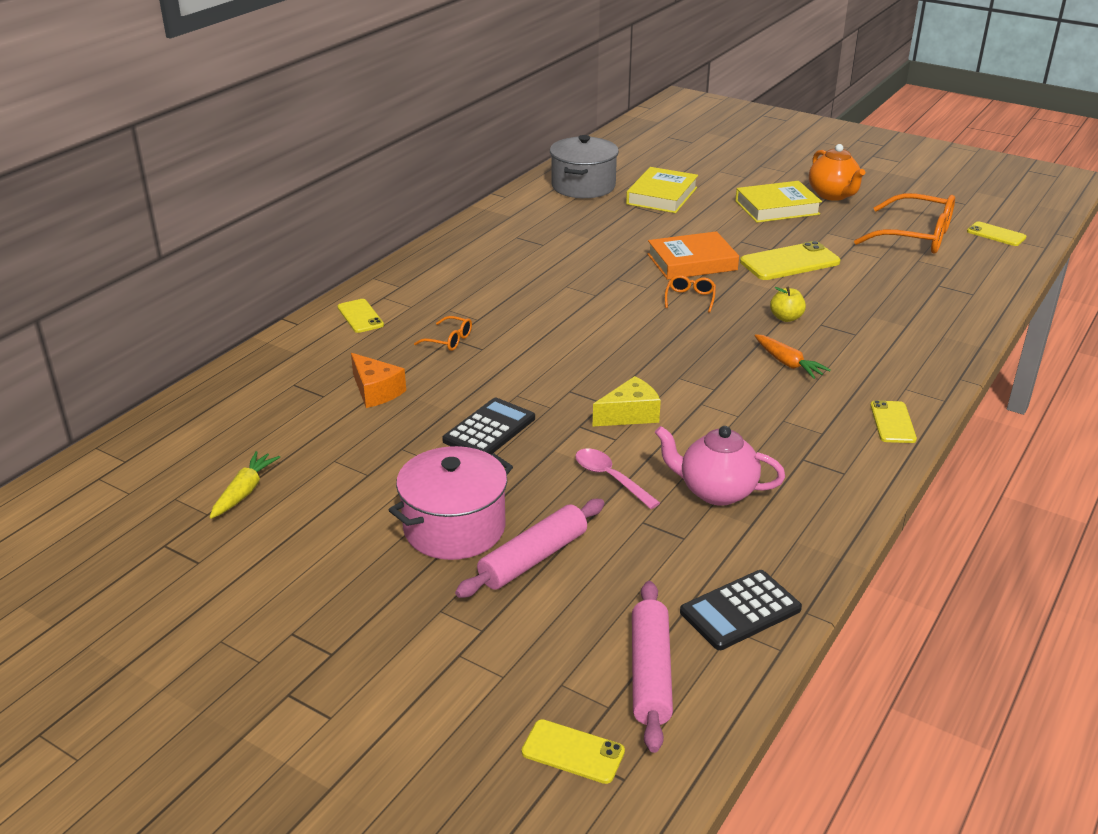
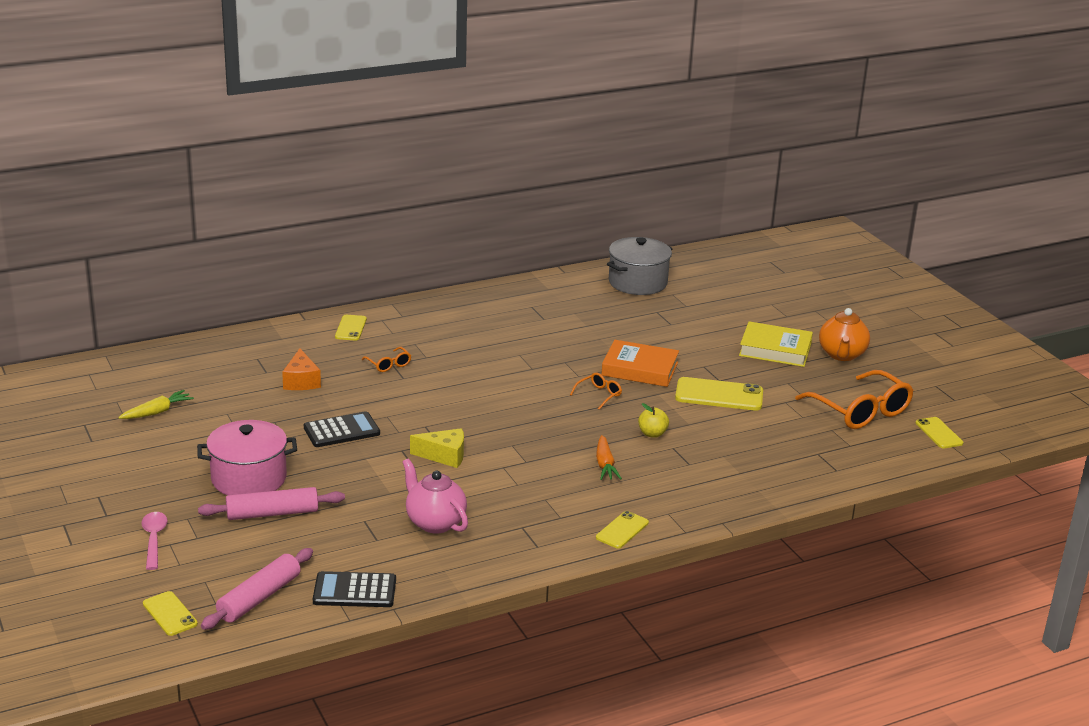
camera: 30 degrees right, 5 degrees down
(610, 478) = (378, 488): pink spoon -> pink spoon (154, 539)
(662, 196) = (691, 310): yellow book -> none

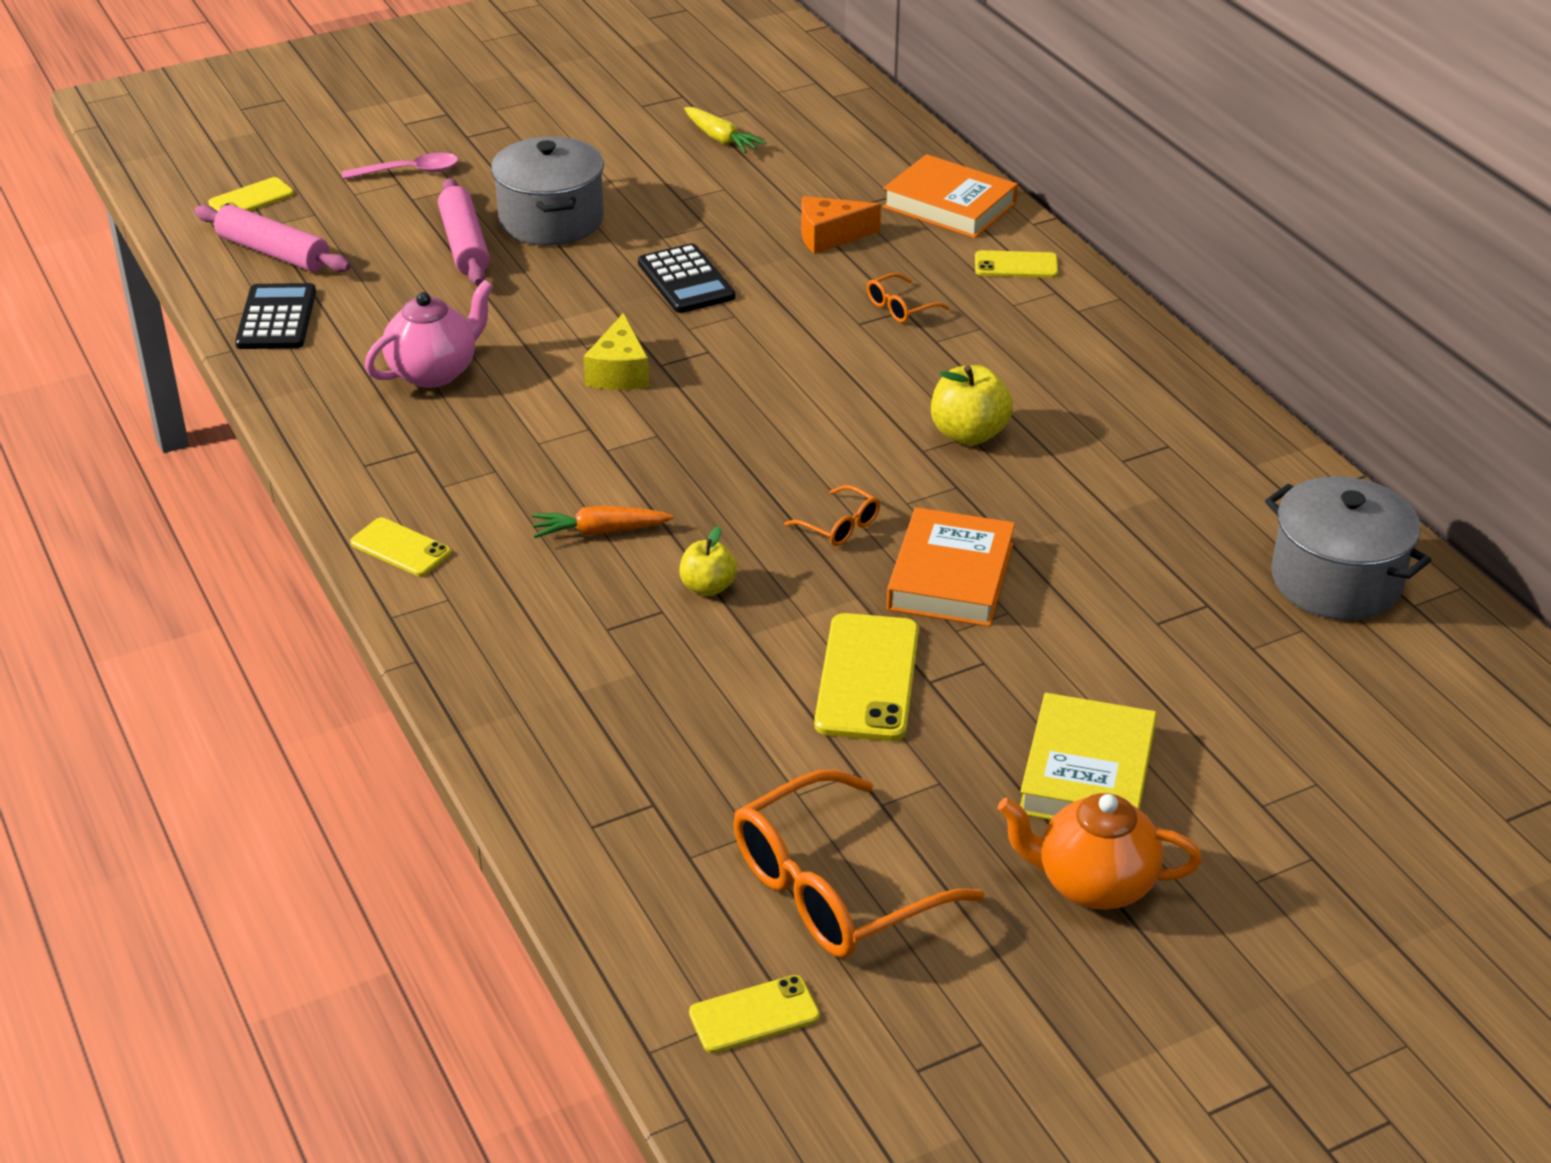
camera: 90 degrees right, 10 degrees up
(249, 479) = (551, 220): pink pot -> grey pot
(275, 341) = (949, 205): none -> orange book
(518, 355) = (968, 434): none -> yellow apple

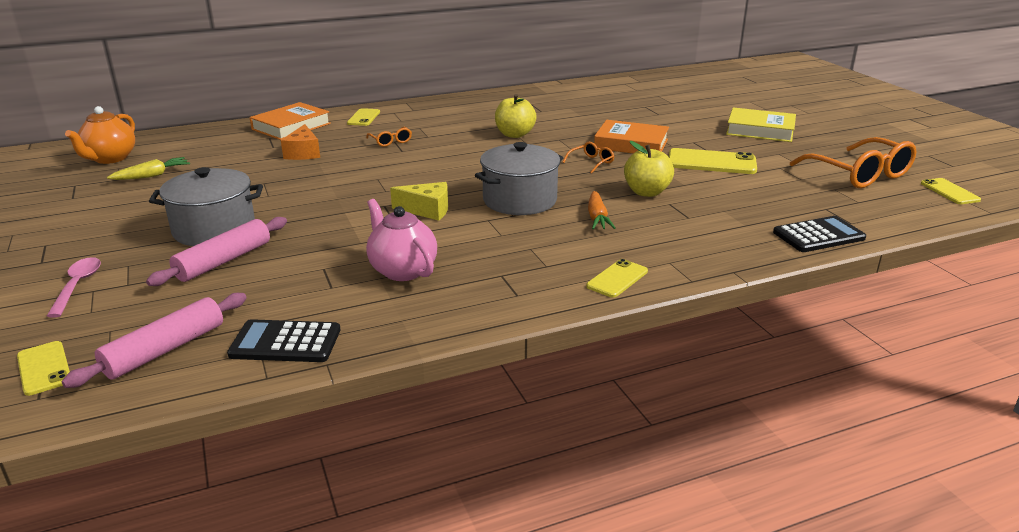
camera: 85 degrees left, 10 degrees down
(464, 245) = (224, 261): pink rolling pin -> pink rolling pin turned 45 degrees counterclockwise
(686, 280) = (328, 190): black calculator -> black calculator (818, 235)
(708, 587) = (646, 192): yellow apple -> yellow apple, size x1.54
(1093, 884) = (825, 134): orange teapot -> orange teapot (110, 158)
(1336, 580) = (626, 89): grey pot -> grey pot (519, 200)

